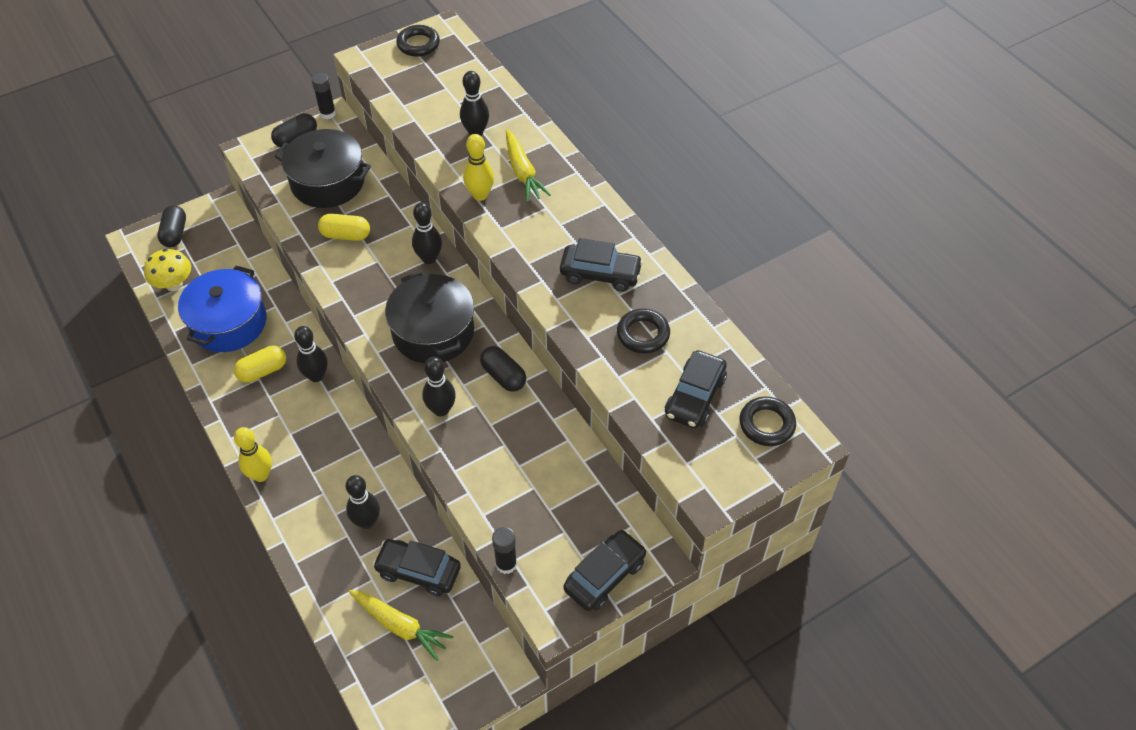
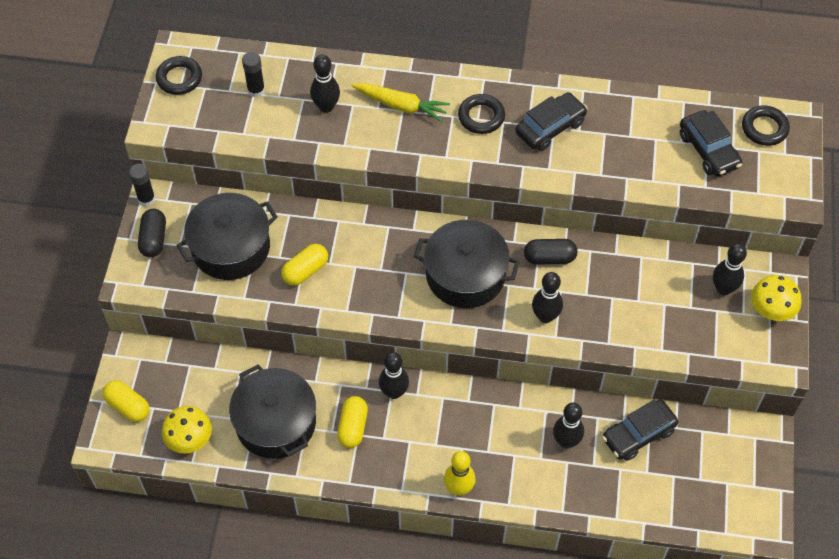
camera: 50 degrees left, 5 degrees up
(175, 234) = (128, 406): black capsule -> yellow capsule
(228, 323) = (276, 422): blue pot -> black pot
(400, 626) = (674, 474): yellow carrot -> none
(429, 258) = (387, 231): black bowling pin -> black bowling pin (723, 288)
(480, 195) = (398, 147): yellow bowling pin -> none
(506, 564) = (714, 362): black glue stick -> black glue stick (256, 90)
(605, 576) = (771, 311): black car -> yellow mushroom
(643, 334) = (628, 141): black ring -> black ring (481, 117)

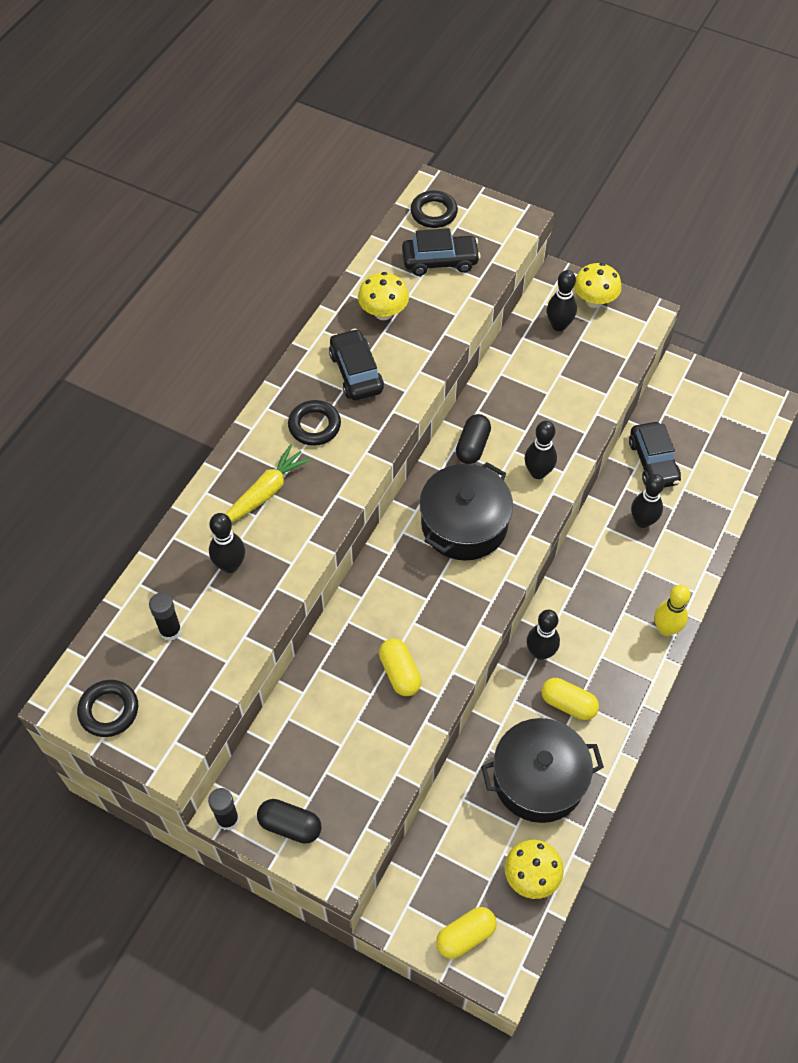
camera: 70 degrees left, 0 degrees up
(231, 247) = (337, 742): black pot -> none
(625, 127) = (383, 313): none -> yellow mushroom

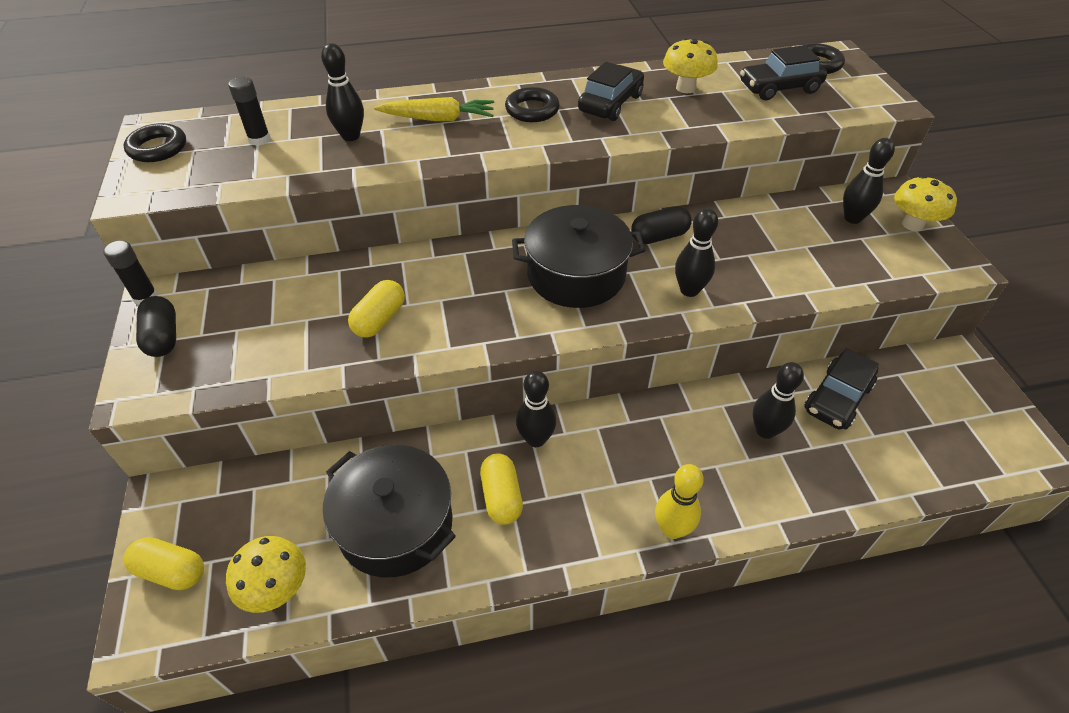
camera: 50 degrees right, 10 degrees down
(440, 261) = (779, 88): black car -> black car turned 120 degrees clockwise

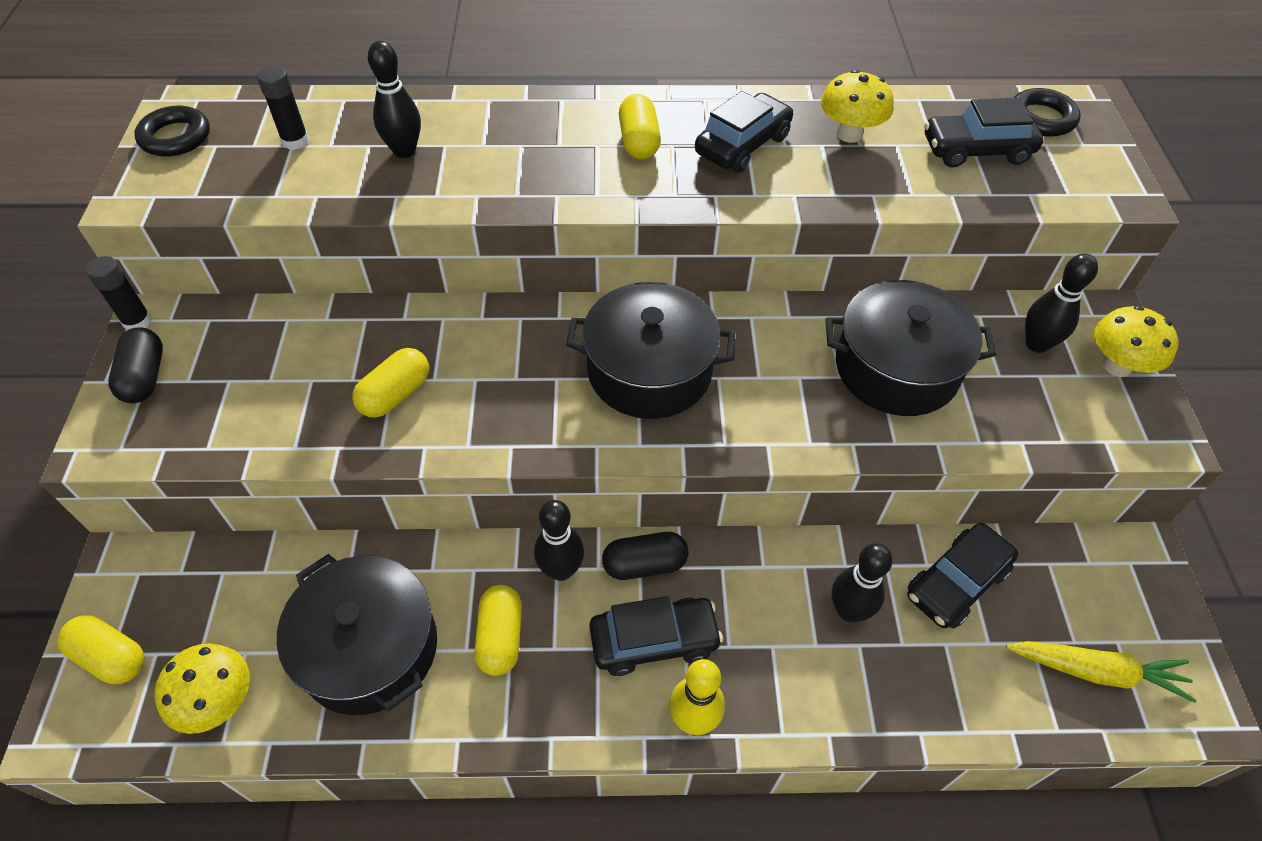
camera: 10 degrees right, 5 degrees up
(438, 119) = (517, 139): yellow carrot -> yellow carrot (1096, 671)
(532, 110) = (639, 142): black ring -> yellow capsule
(624, 478) = (654, 641): none -> black car
(659, 236) = (770, 332): black capsule -> black capsule (644, 564)
(689, 290) = (786, 415): black bowling pin -> none
(759, 247) = (896, 368): none -> black pot

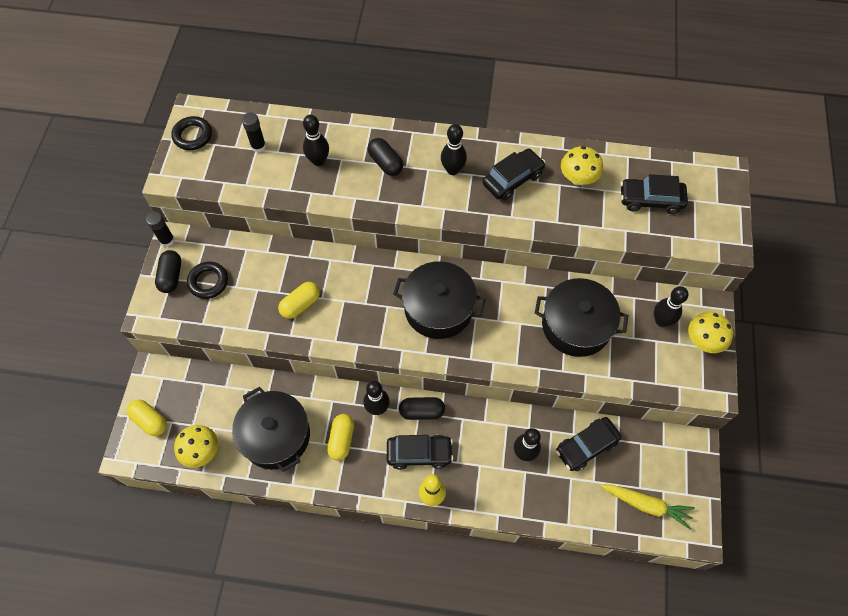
camera: 10 degrees right, 10 degrees up
(522, 143) = (385, 163): none -> black capsule
(639, 142) = (452, 170): yellow capsule -> black bowling pin
(1041, 118) = (698, 180): black ring -> black ring (208, 282)

